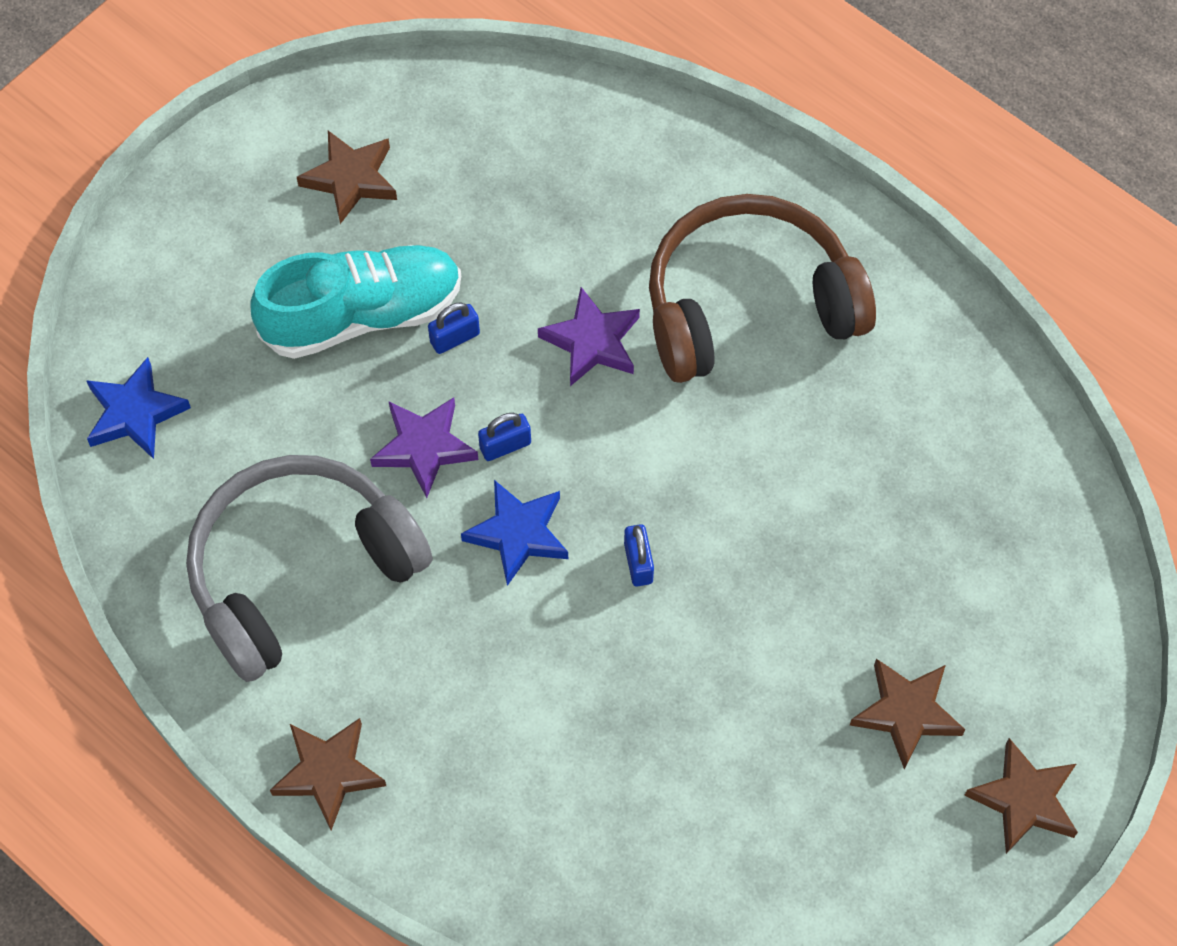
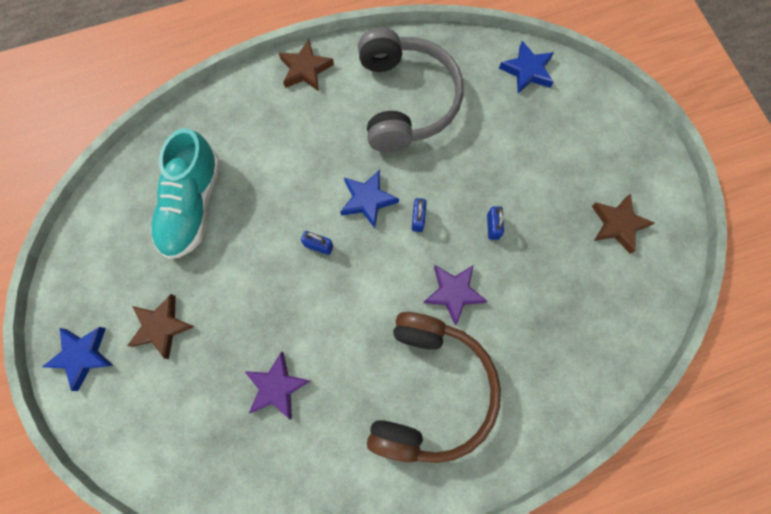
camera: 120 degrees right, 10 degrees up
(362, 315) = (530, 190): turquoise shoe -> turquoise shoe (192, 205)
(424, 447) = (438, 182): purple star -> purple star (277, 386)
(1024, 799) = (82, 356): brown star -> blue star

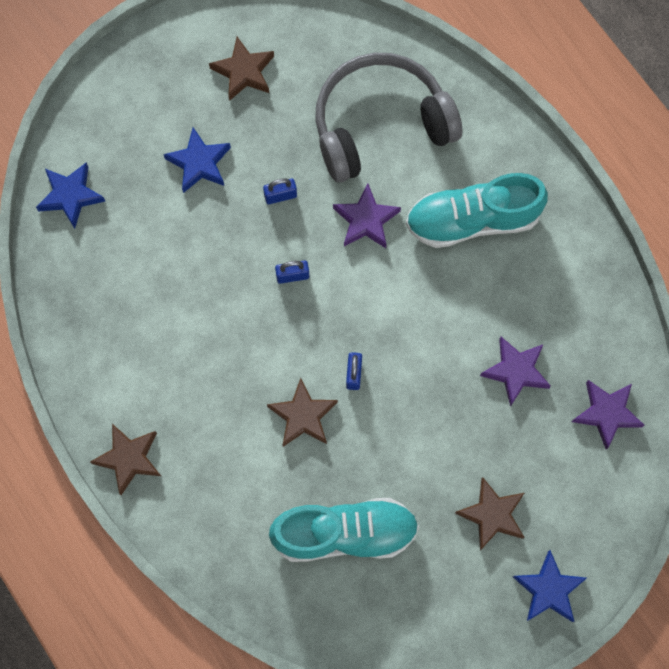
camera: 105 degrees left, 0 degrees up
(210, 461) = (606, 413): none -> purple star
(297, 197) = (303, 415): none -> brown star
(367, 200) = (284, 335): blue star -> blue star (199, 163)
(406, 100) = (145, 325): grey headphones -> grey headphones (380, 125)
(430, 390) = (472, 220): brown headphones -> turquoise shoe

